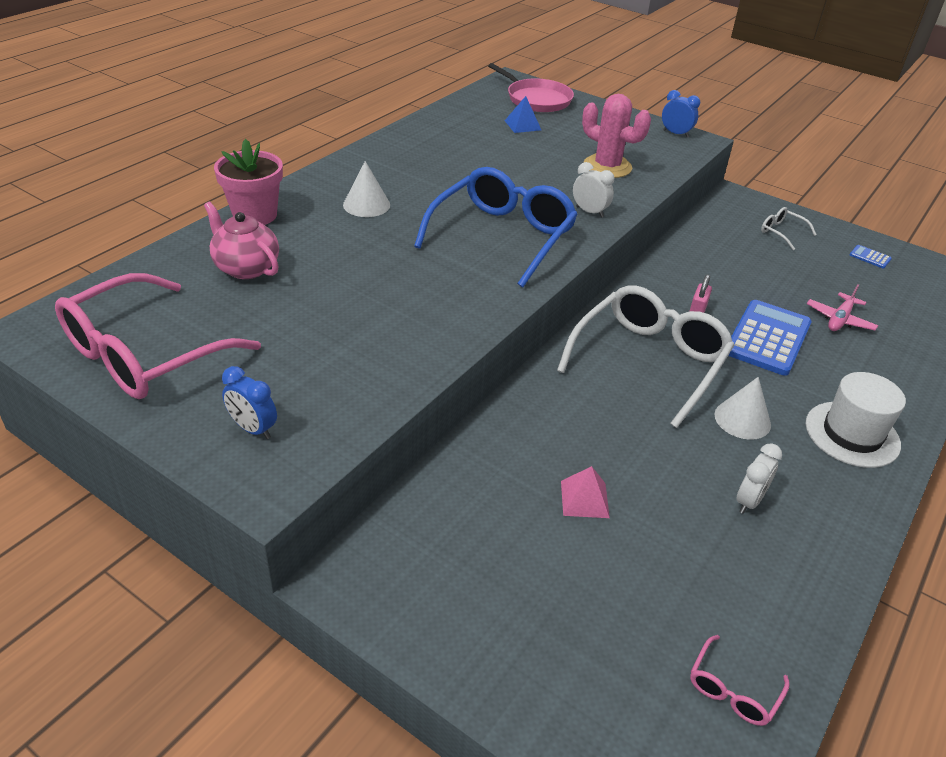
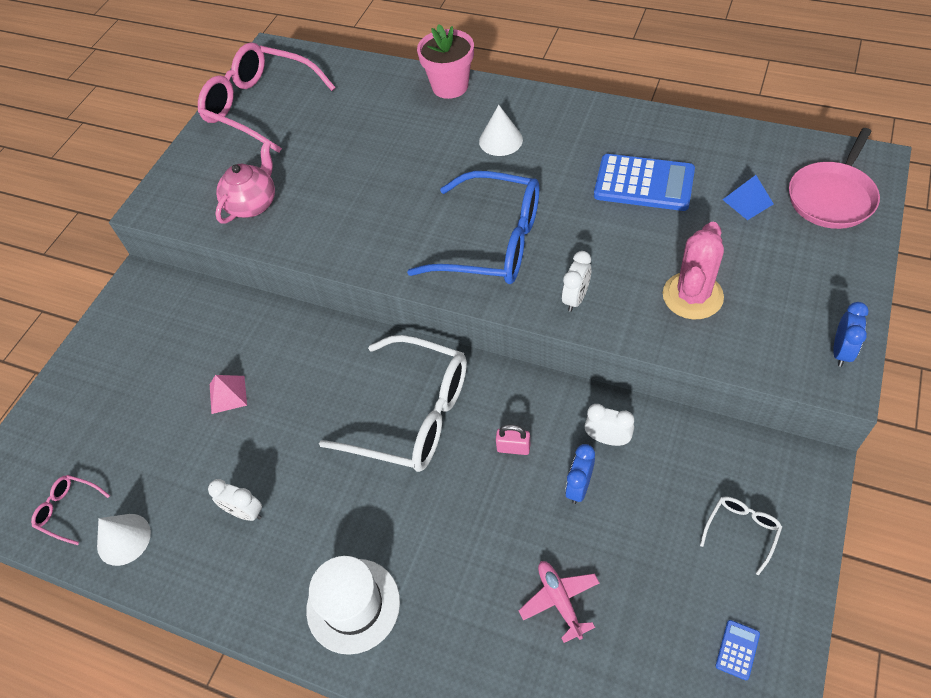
camera: 85 degrees right, 15 degrees up
(246, 268) = (374, 110): pink teapot -> pink teapot (253, 204)
(253, 429) = (200, 181): blue clock -> blue clock (579, 487)
(697, 265) = (607, 439): none -> white clock
(742, 419) = (349, 502): white cone -> white cone (123, 539)
(767, 338) = (490, 520): blue calculator -> blue calculator (644, 183)
(839, 319) = (559, 601): pink plane -> pink plane turned 45 degrees clockwise

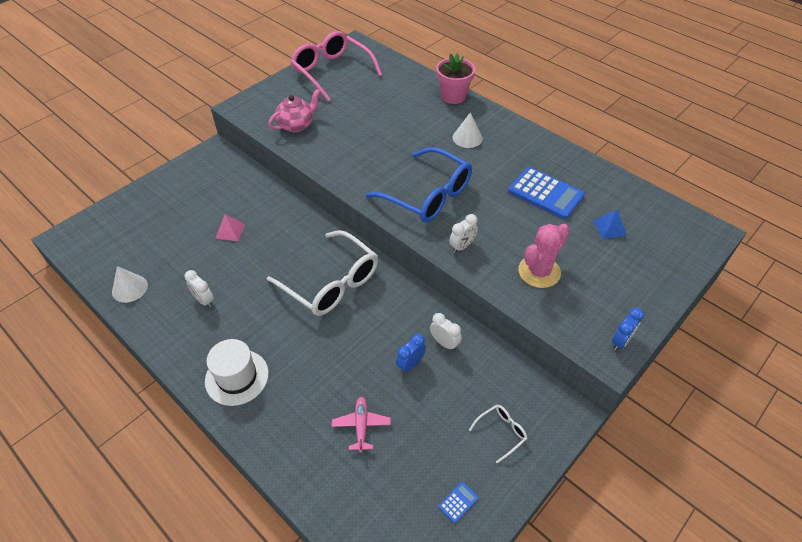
camera: 15 degrees right, 5 degrees down
(68, 510) = (109, 261): pink glasses -> none
(513, 448) = (382, 325): pink padlock -> none
(832, 197) = (670, 245): pink pan -> none

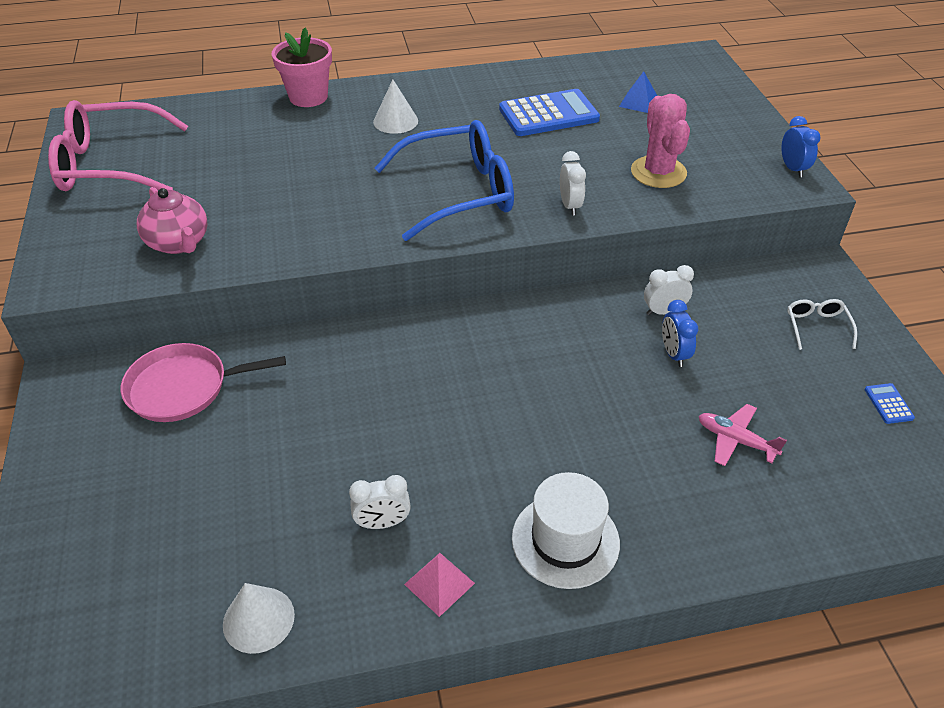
camera: 55 degrees left, 5 degrees down
(230, 231) = (268, 433): pink pyramid -> pink pyramid (439, 583)
(237, 187) = (183, 387): none -> pink pan
(297, 125) = (179, 243): pink teapot -> pink teapot turned 150 degrees clockwise
(331, 283) = (481, 366): white glasses -> none

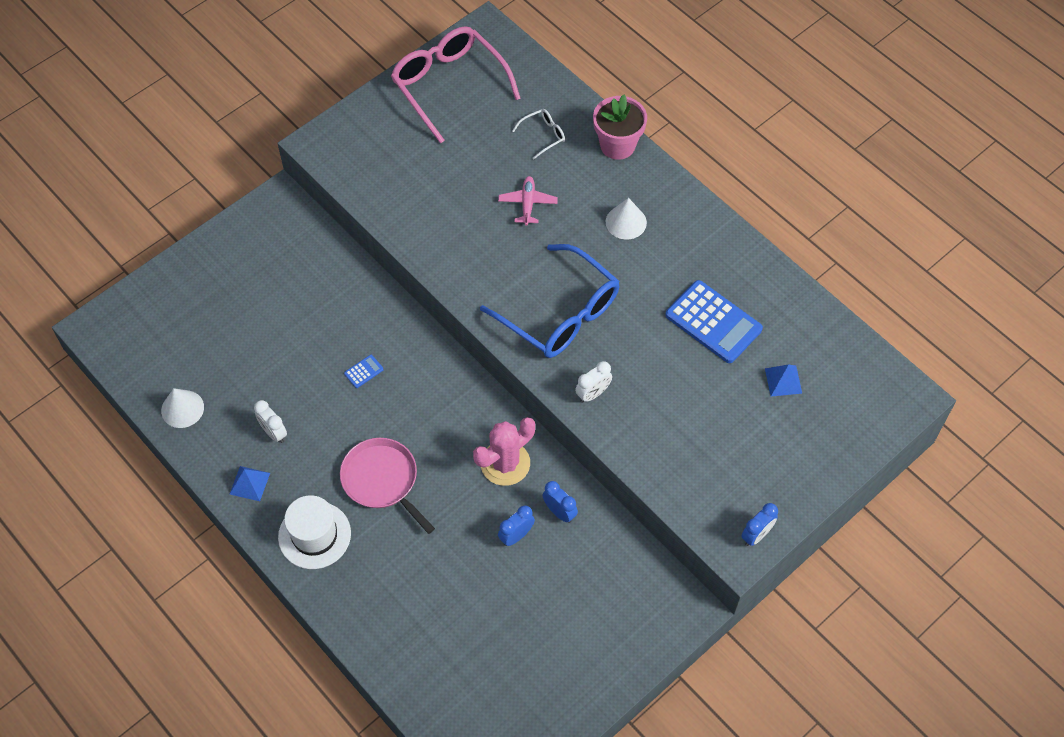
camera: 60 degrees right, 15 degrees up
(179, 243) = (395, 183): pink teapot -> none
(183, 387) = (311, 266): pink pan -> pink pan (382, 480)
(439, 583) = (250, 483): pink pyramid -> blue pyramid
(658, 172) = (681, 436): pink cactus -> pink cactus (505, 463)
(663, 311) = (559, 512): white clock -> blue clock
(735, 440) = (453, 604): pink plane -> pink plane (527, 204)
(817, 327) = (609, 624): white glasses -> white glasses (543, 135)
(888, 404) = (549, 695): blue calculator -> blue calculator (364, 371)

